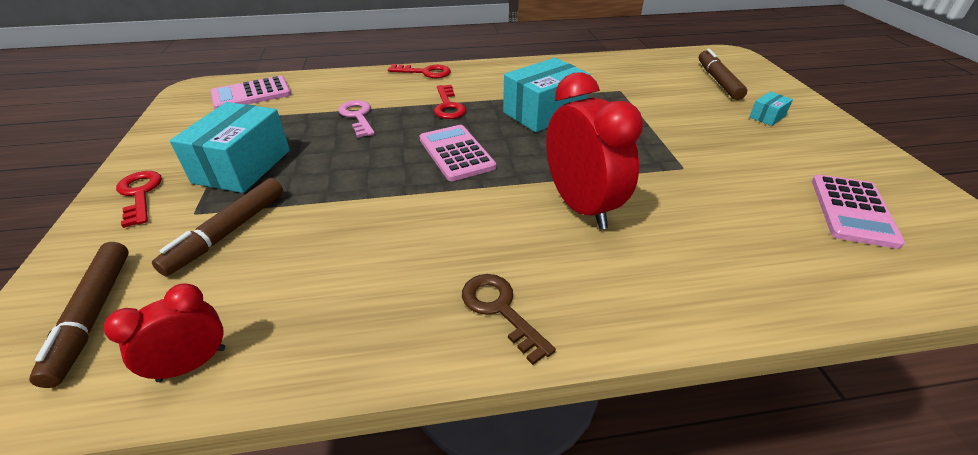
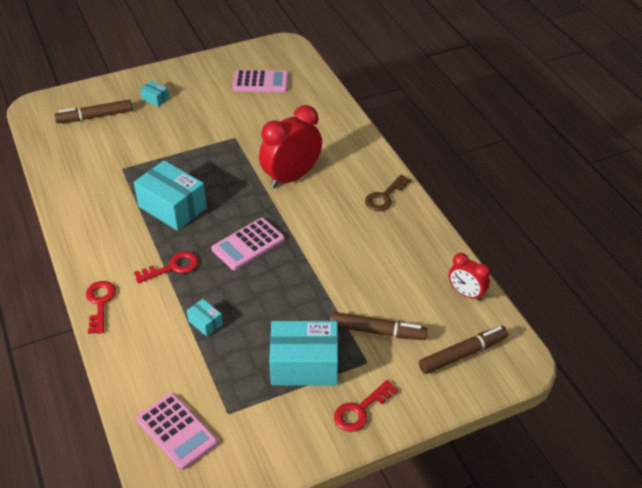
camera: 105 degrees left, 5 degrees up
(357, 116) = (205, 323): pink key -> turquoise box

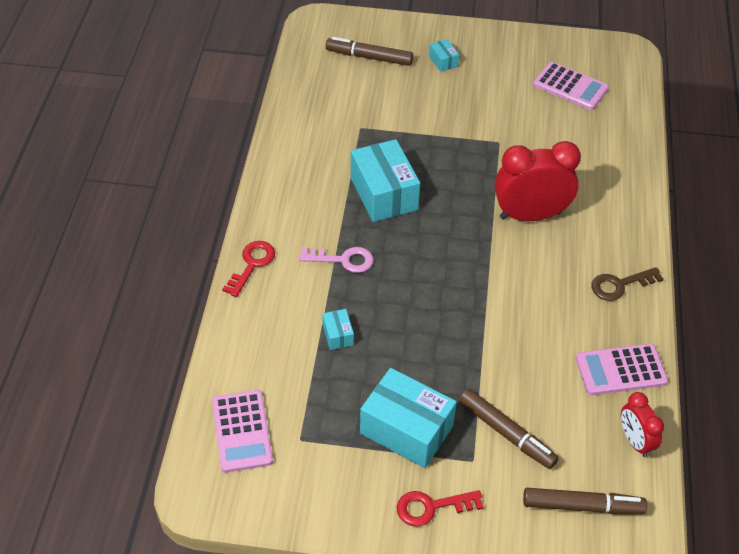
camera: 30 degrees right, 5 degrees up
(172, 267) = (343, 260): red key -> pink key
(248, 244) = (434, 271): pink calculator -> pink calculator (620, 370)

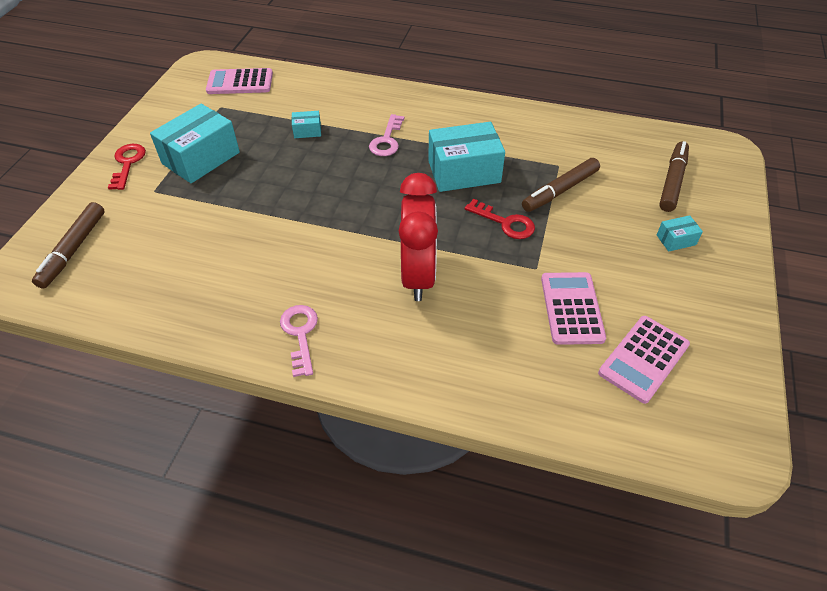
camera: 100 degrees right, 0 degrees up
(252, 264) = (394, 93): red key -> red key (505, 223)
(506, 433) = (167, 214): brown marker -> brown marker (560, 191)
(620, 285) = (300, 334): brown key -> pink key
(620, 370) = (193, 309): pink calculator -> pink calculator (571, 308)
(635, 441) = (112, 301): red clock -> none

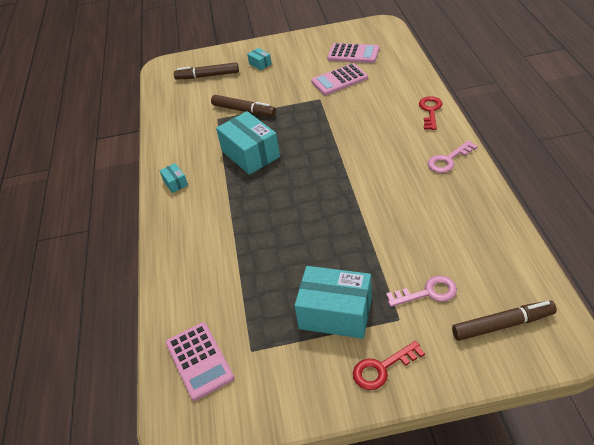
camera: 110 degrees left, 5 degrees down
(307, 131) = (252, 260): turquoise box -> turquoise box (175, 183)
(387, 140) = (236, 206): pink key -> pink key (428, 292)
(418, 275) = (362, 136): red clock -> none
(505, 223) = (290, 121): red key -> red key (430, 111)

